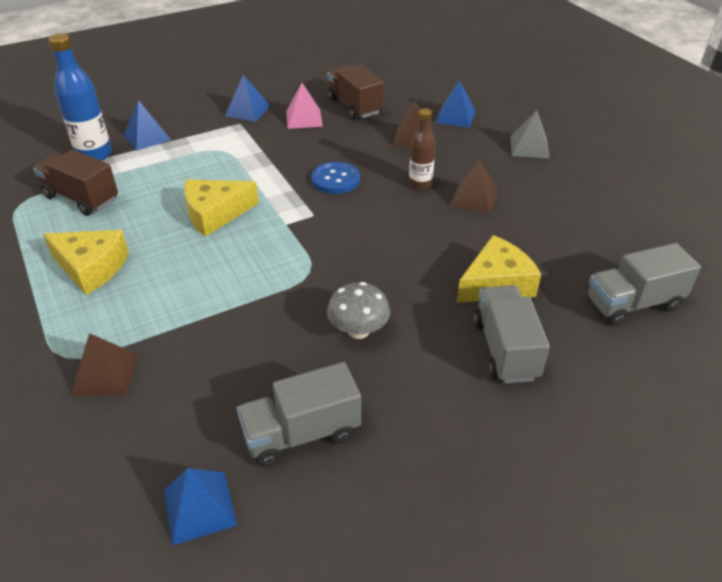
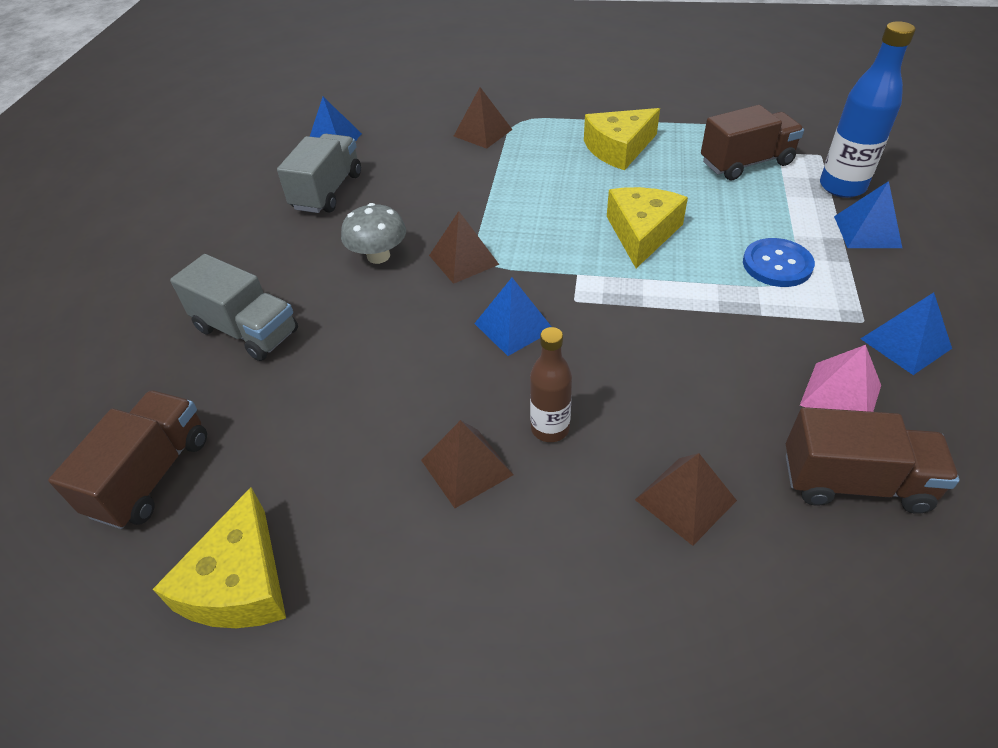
camera: 130 degrees right, 5 degrees up
(319, 281) = (463, 260): none -> brown pyramid
(335, 179) = (633, 350): blue button -> blue button (777, 264)
(455, 116) = (723, 622): blue pyramid -> blue pyramid (514, 326)
(496, 283) = (316, 380): yellow cheese -> yellow cheese (240, 582)
(529, 147) = (526, 664): grey pyramid -> none
(633, 304) = (151, 475): grey truck -> brown truck

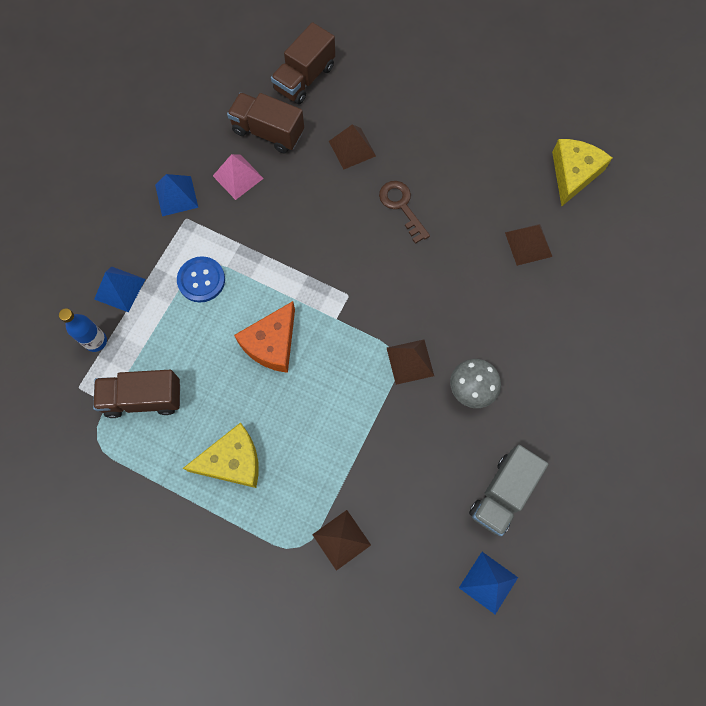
camera: 165 degrees left, 25 degrees up
(151, 475) = (624, 246): brown truck -> brown truck (304, 78)
(247, 330) = (572, 342): grey truck -> none
(467, 467) = (452, 198): brown pyramid -> brown pyramid (528, 244)
(514, 326) = (396, 285): blue pyramid -> none
(550, 429) = (401, 206): brown bottle -> brown key
(642, 233) = (272, 344): yellow cheese -> orange cheese
(842, 187) = (96, 341): blue bottle -> blue bottle, size x0.63

